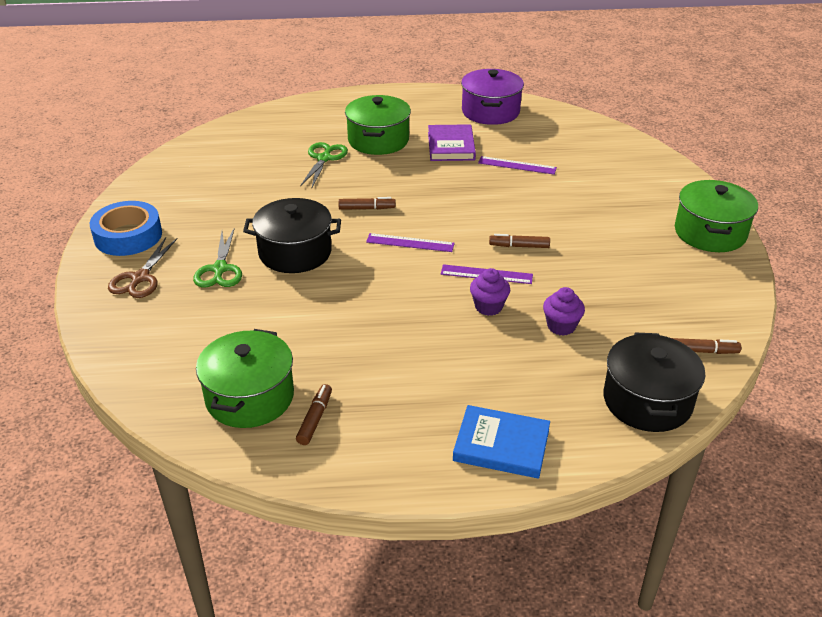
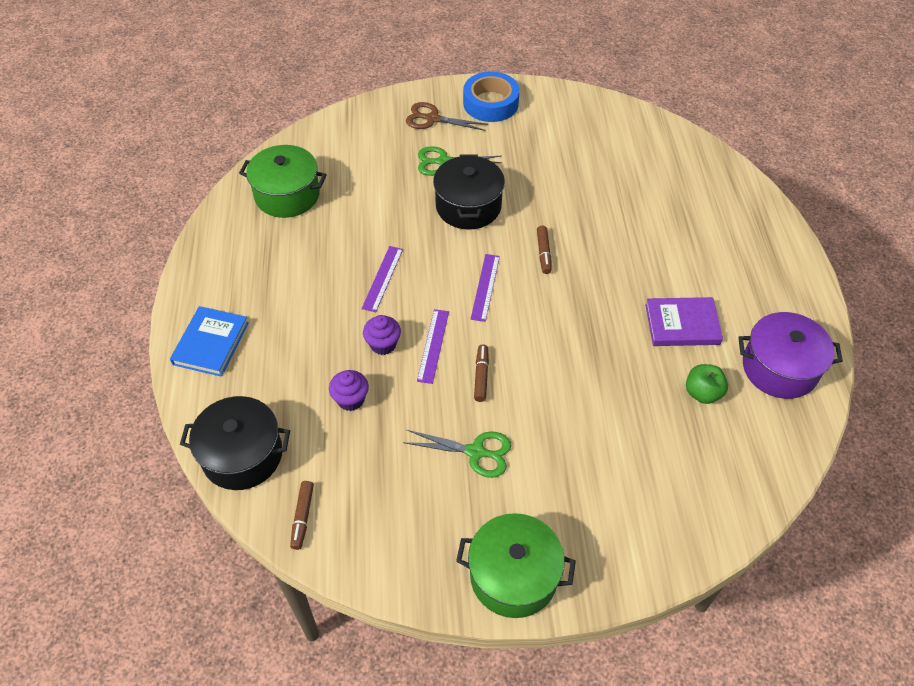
camera: 90 degrees right, 15 degrees up
(315, 419) = (259, 232): brown marker -> none
(324, 158) = (636, 216): green scissors -> green scissors (476, 452)
(378, 140) = (683, 259): green pot -> none
(517, 165) = (647, 387): purple ruler -> purple ruler (383, 278)
(519, 143) = (702, 393): none -> green apple

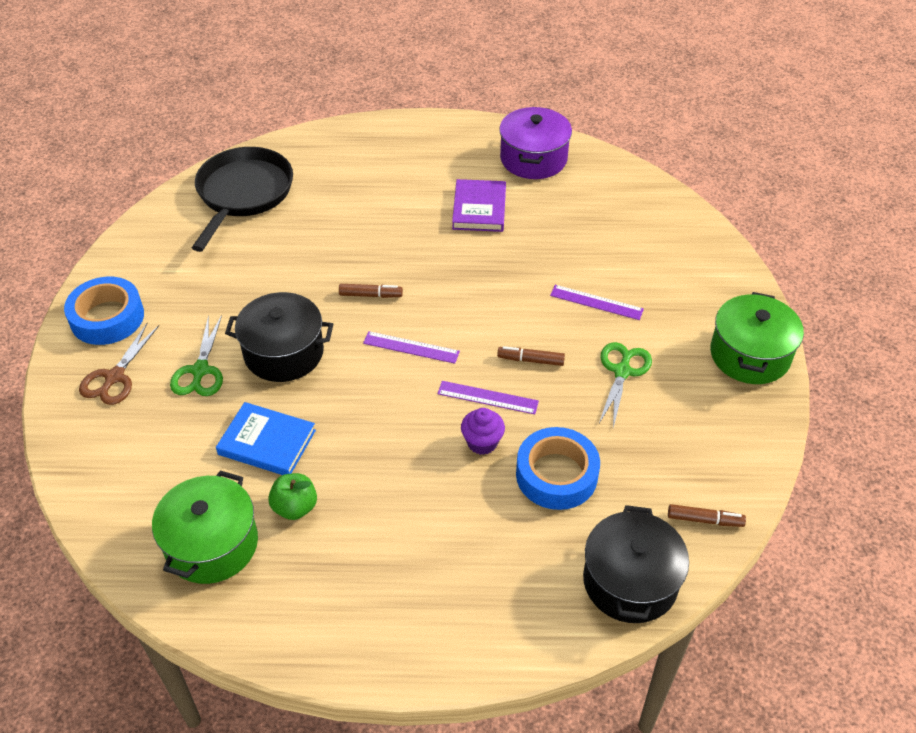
camera: 85 degrees left, 5 degrees down
(211, 343) = (464, 626): blue book -> blue book (267, 442)
(351, 399) = (556, 475): purple cupcake -> blue tape
(383, 278) = (383, 440): purple ruler -> purple ruler (596, 302)
(652, 153) = (243, 194): none -> black pan
(702, 393) = (557, 208): green apple -> green apple (295, 507)

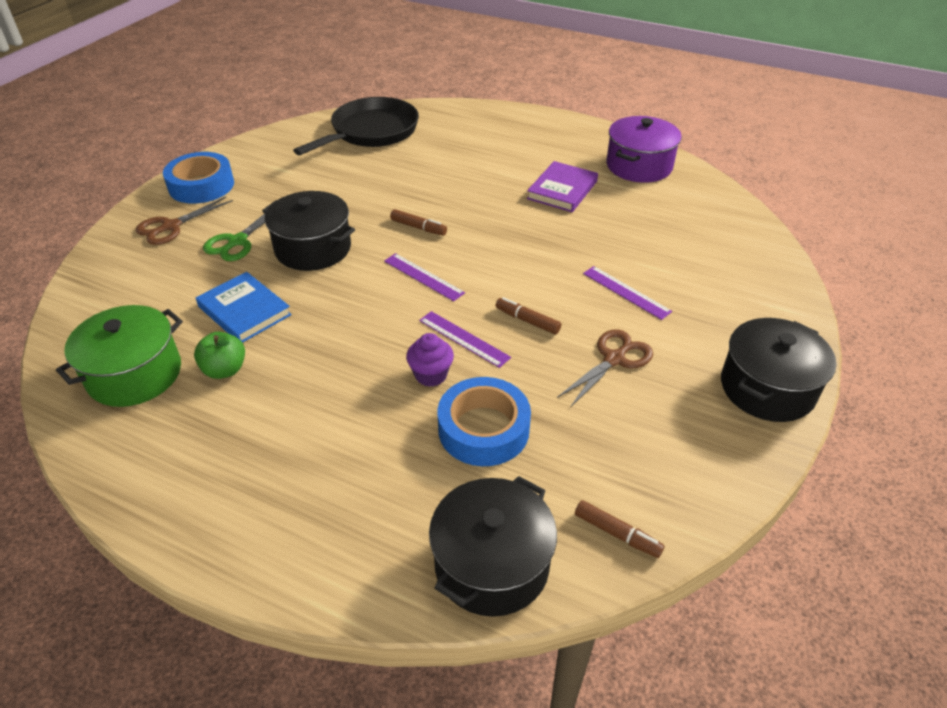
camera: 25 degrees right, 5 degrees down
(622, 371) = (614, 359): green scissors -> brown scissors
(750, 355) = (767, 388): green pot -> black pot

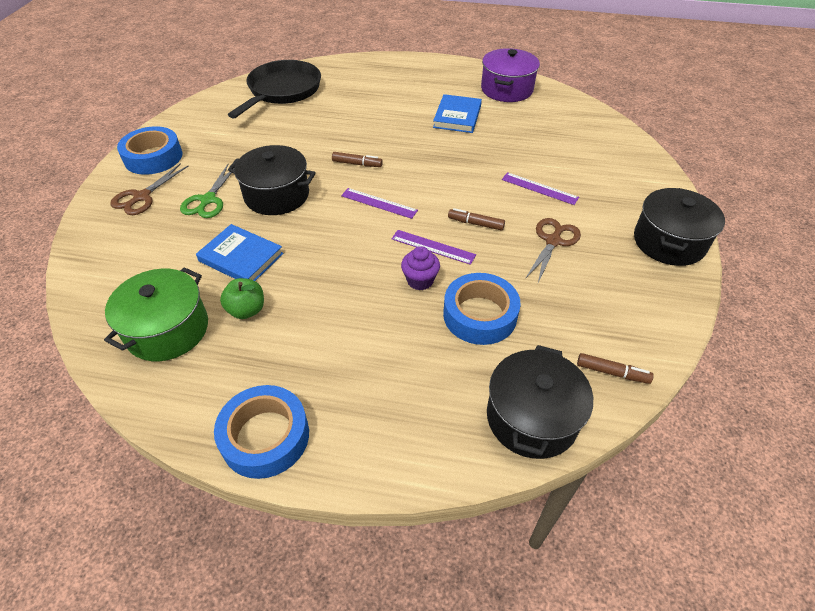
camera: 15 degrees left, 5 degrees up
(183, 512) = (265, 436): none -> blue tape
(562, 190) = (457, 116): purple book -> blue book

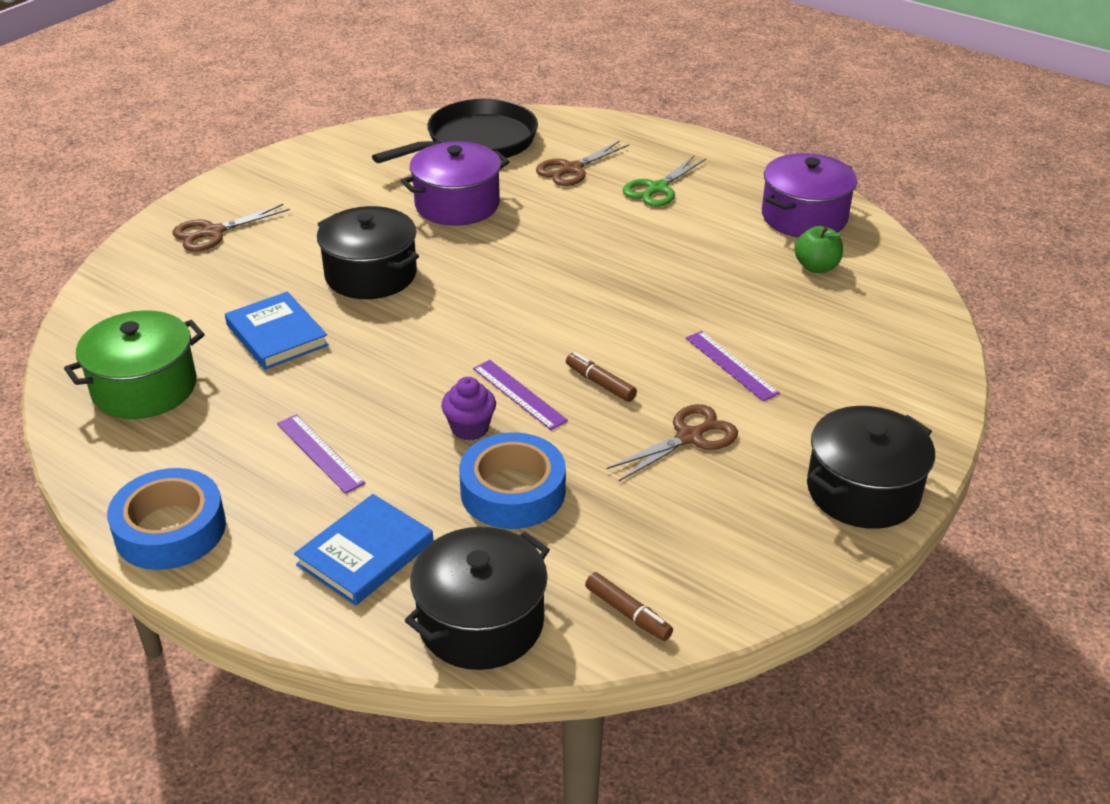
camera: 25 degrees right, 10 degrees down
(153, 157) = (257, 188): blue tape -> none
(208, 200) = (285, 257): green scissors -> green scissors (657, 188)
(247, 310) = (242, 395): green apple -> green apple (816, 267)
(300, 133) = (457, 204): none -> purple pot
(354, 93) = (571, 169): none -> brown scissors
(357, 164) = (502, 264): brown marker -> none
(379, 203) = (492, 320): purple ruler -> purple ruler (320, 453)
(457, 116) = (694, 237): blue book -> blue book (365, 553)

